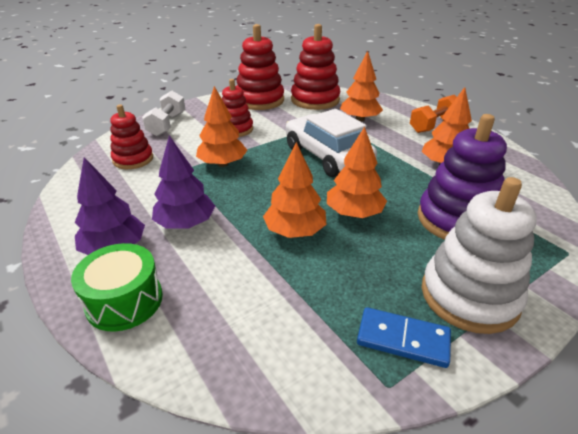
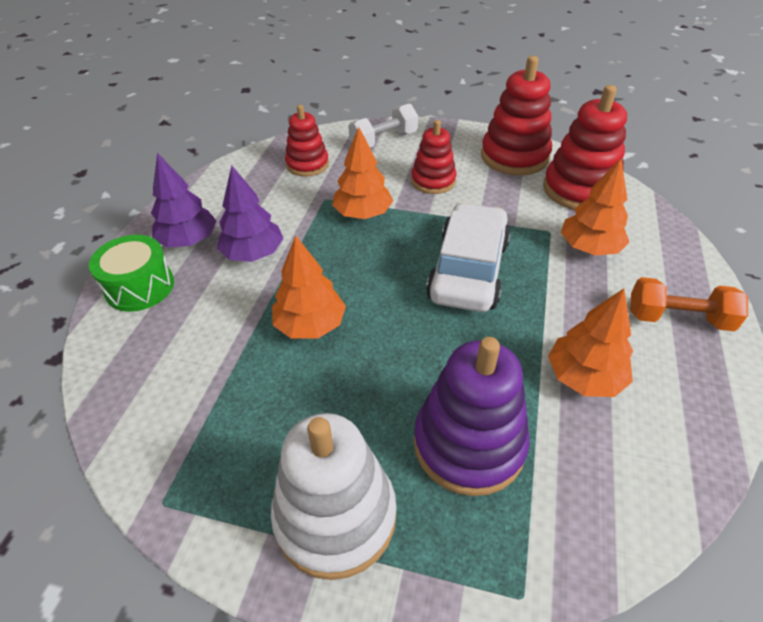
camera: 50 degrees right, 10 degrees up
(354, 213) = (384, 350): orange tree -> none
(403, 339) = (227, 486): blue domino -> none

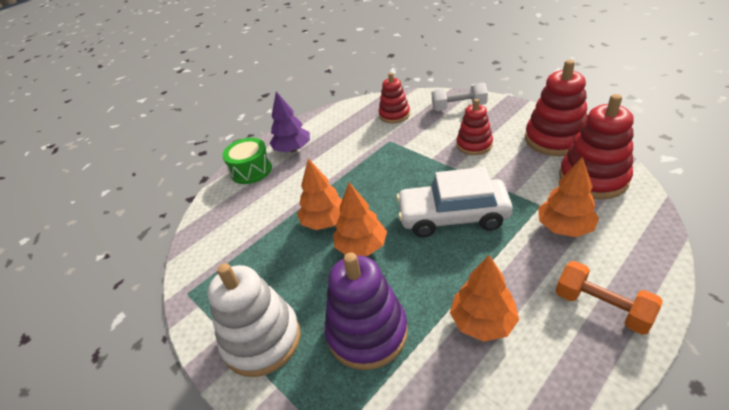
camera: 35 degrees right, 5 degrees down
(253, 254) = (322, 167): purple tree -> none
(363, 214) = (407, 157): orange tree -> orange tree (361, 246)
(468, 270) = (453, 216): white car -> white car turned 135 degrees counterclockwise

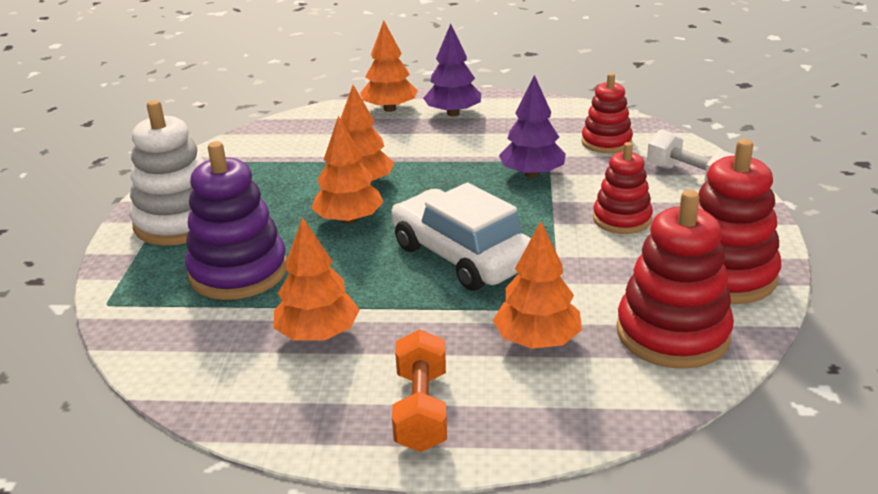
camera: 45 degrees right, 10 degrees down
(251, 170) = (389, 109): green drum -> orange tree
(396, 152) = (532, 174): none -> purple tree

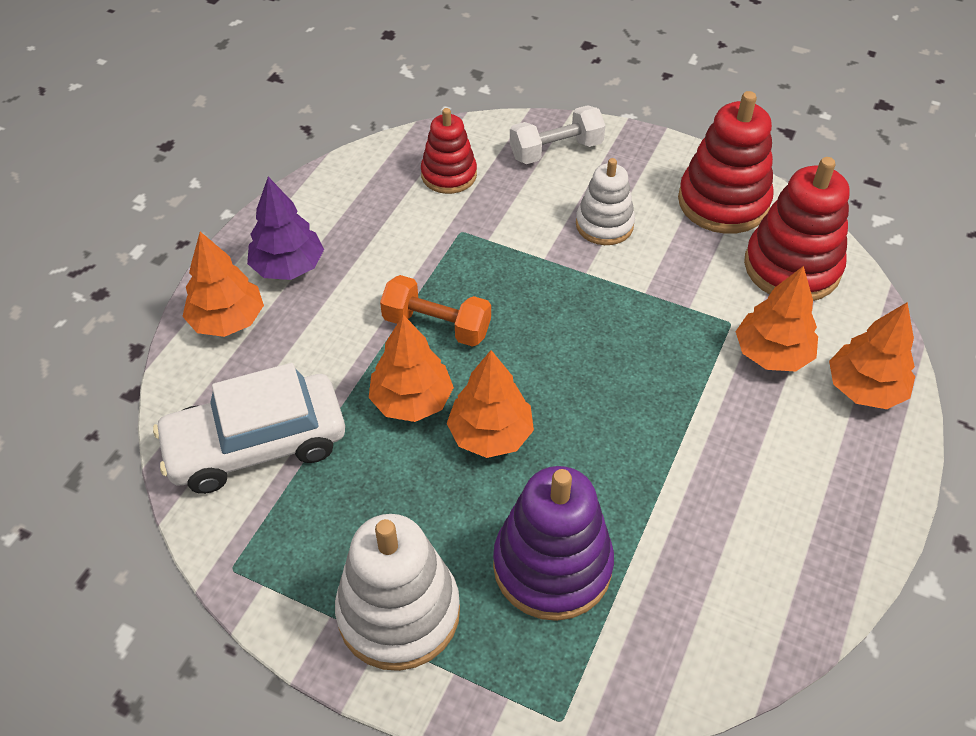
camera: 70 degrees left, 20 degrees up
(318, 334) = (703, 515): orange tree -> orange tree (864, 389)
(422, 410) = (843, 464): orange dumbbell -> orange dumbbell (437, 325)
(462, 256) = (612, 360): white car -> white car (256, 444)
(532, 174) = (481, 253): purple tree -> none
(622, 219) = (604, 225): red stacking toy -> white stacking toy

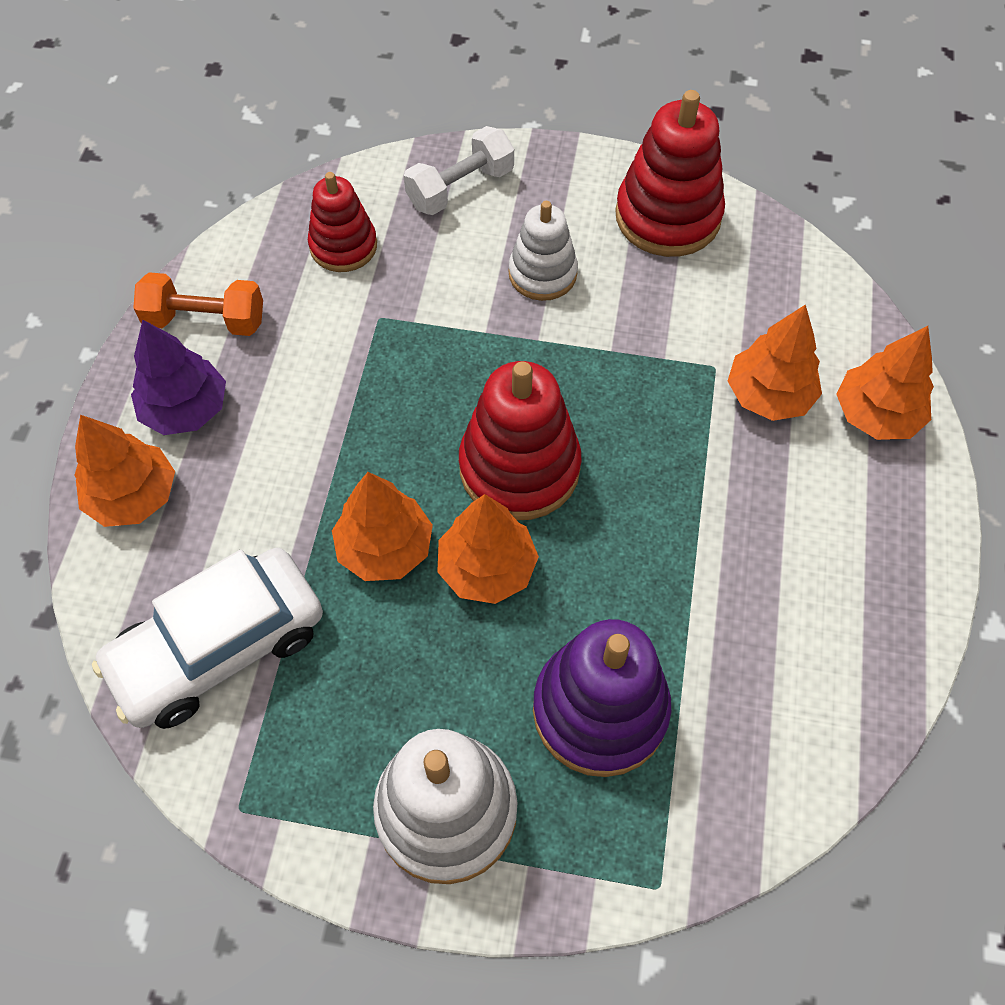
camera: 15 degrees left, 10 degrees up
(437, 325) = (386, 445): orange dumbbell -> orange dumbbell (205, 320)
(792, 267) = (763, 283): red stacking toy -> red stacking toy (519, 468)

